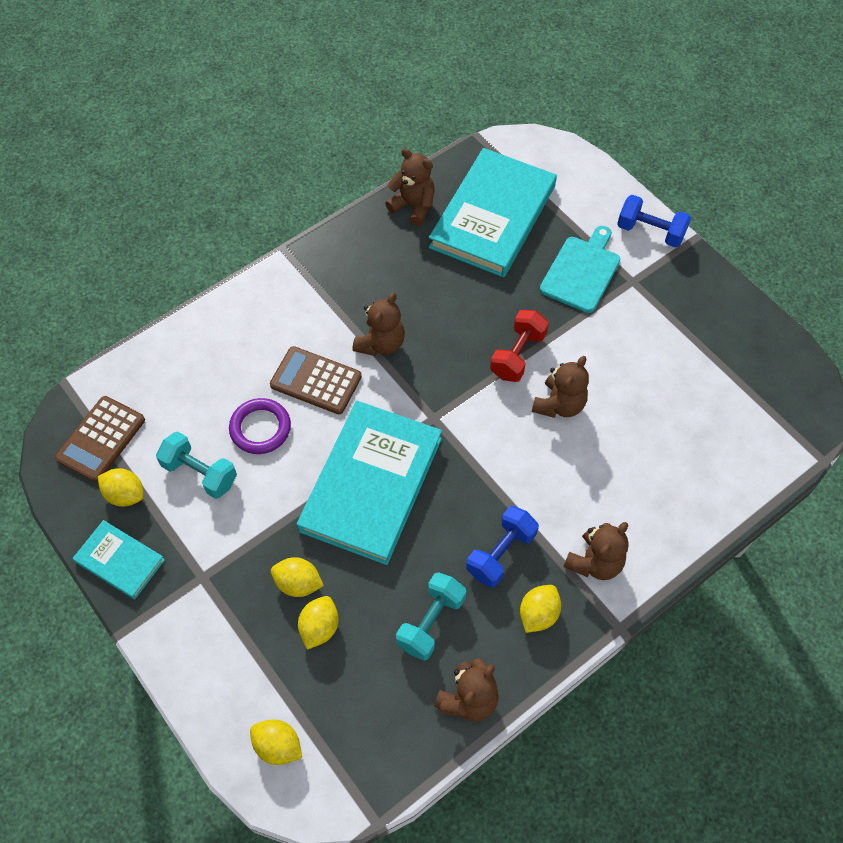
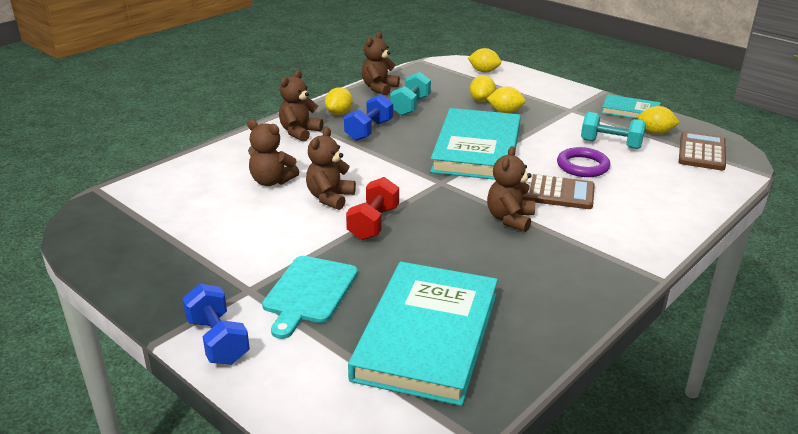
camera: 170 degrees right, 30 degrees down
(413, 206) = (534, 336): brown teddy bear -> brown teddy bear (271, 181)
(650, 232) = (218, 341): blue dumbbell -> blue dumbbell turned 45 degrees clockwise

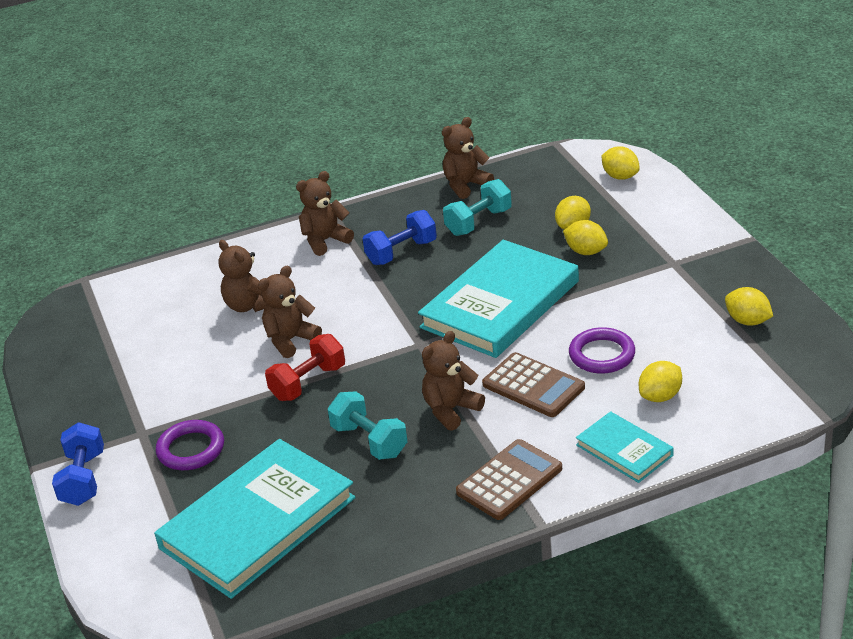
camera: 30 degrees right, 5 degrees up
(309, 292) = (191, 449): turquoise cutting board -> purple ring
(339, 113) = (389, 219): yellow lemon -> yellow lemon (660, 396)
(610, 144) = (669, 328): turquoise dumbbell -> turquoise dumbbell (369, 441)
(630, 111) = (751, 279): turquoise book -> turquoise book (624, 450)
(702, 152) = (776, 364): brown calculator -> brown calculator (509, 481)

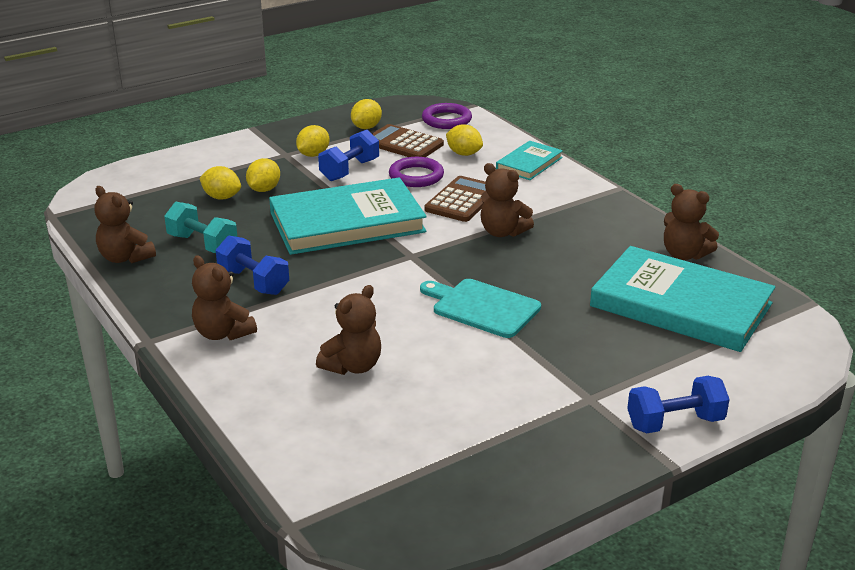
camera: 105 degrees left, 5 degrees down
(191, 449) = (602, 360): purple ring -> purple ring (446, 120)
(290, 340) = (414, 328): brown teddy bear -> brown teddy bear (684, 254)
(308, 383) = (482, 307): red dumbbell -> turquoise cutting board
(369, 441) = (555, 265): turquoise dumbbell -> none
(500, 304) = (347, 222): turquoise book -> turquoise book turned 45 degrees counterclockwise
(509, 481) = (579, 202): brown calculator -> brown calculator (403, 144)
(620, 176) = (135, 180): yellow lemon -> yellow lemon (313, 155)
(625, 307) = (349, 170): none -> blue dumbbell

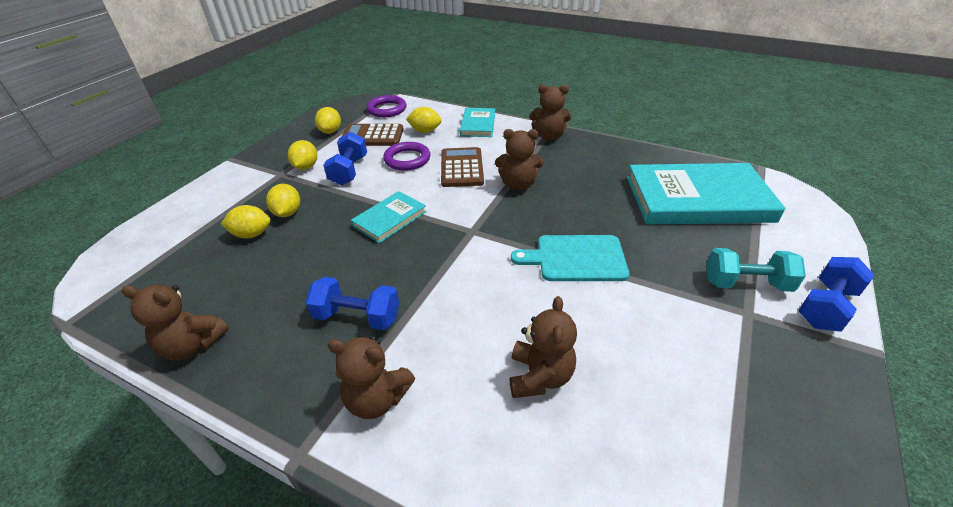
camera: 30 degrees left, 10 degrees up
(202, 244) = (270, 293): turquoise dumbbell -> turquoise dumbbell (746, 284)
(347, 222) = (390, 219): turquoise book -> turquoise book, size x0.50
(684, 254) = (651, 159): brown teddy bear -> brown teddy bear (548, 136)

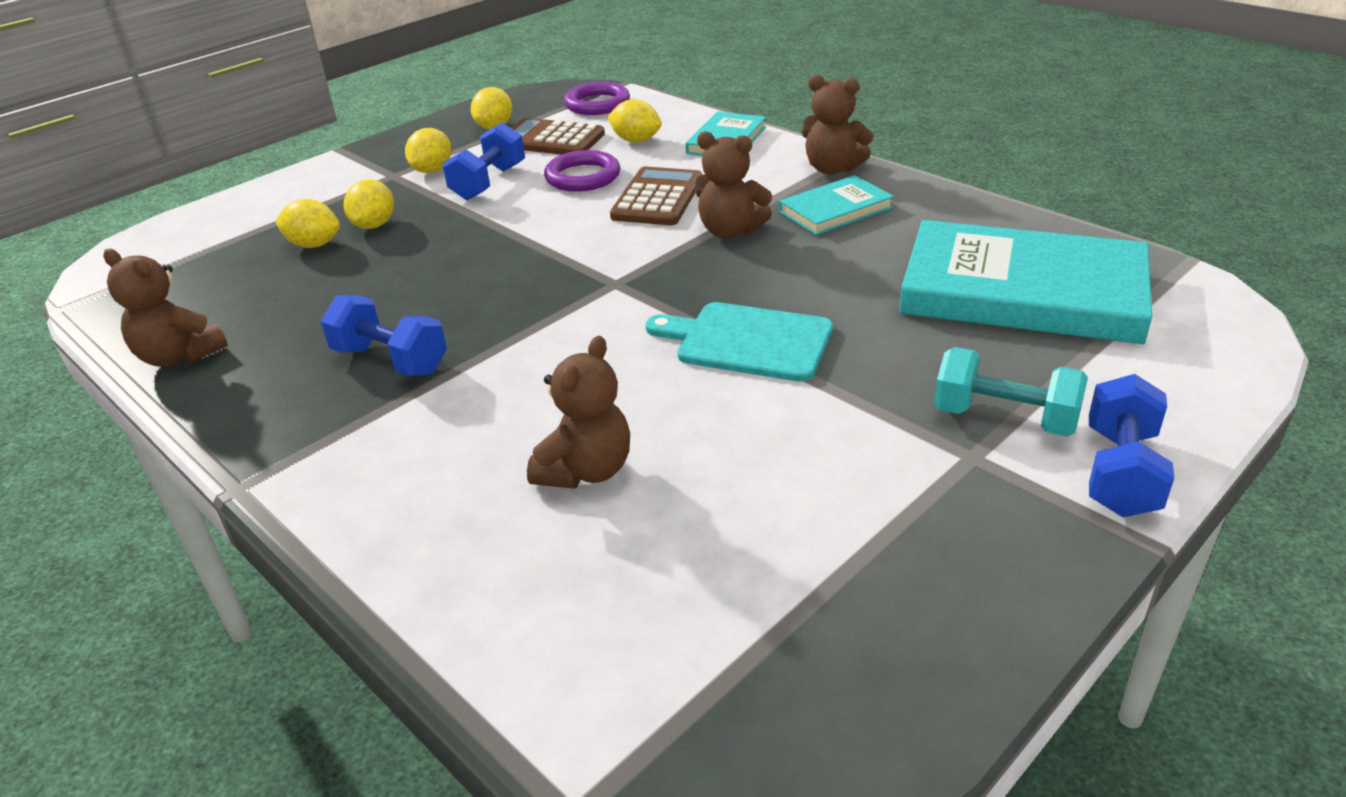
camera: 20 degrees right, 5 degrees down
(377, 399) = (360, 452): brown teddy bear -> none
(390, 219) = (507, 251): turquoise book -> turquoise book (835, 210)
(825, 307) = (1120, 472): blue dumbbell -> blue dumbbell turned 45 degrees counterclockwise

